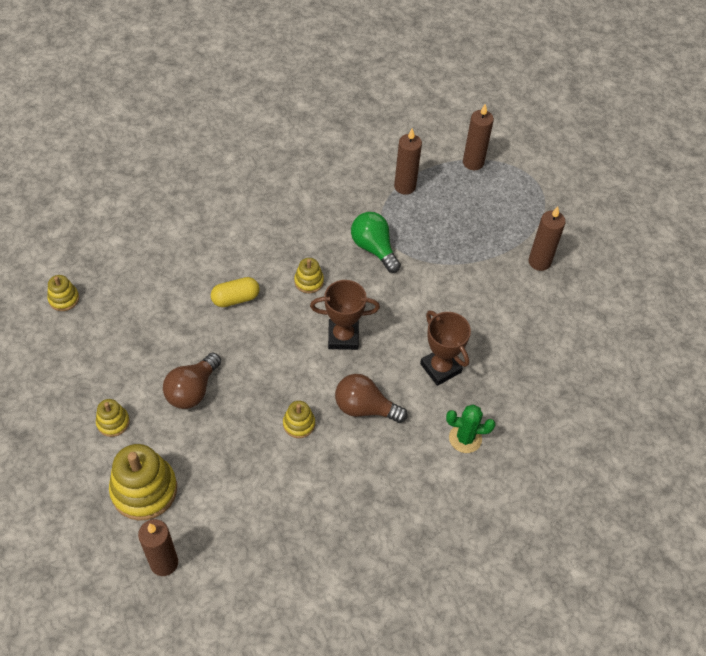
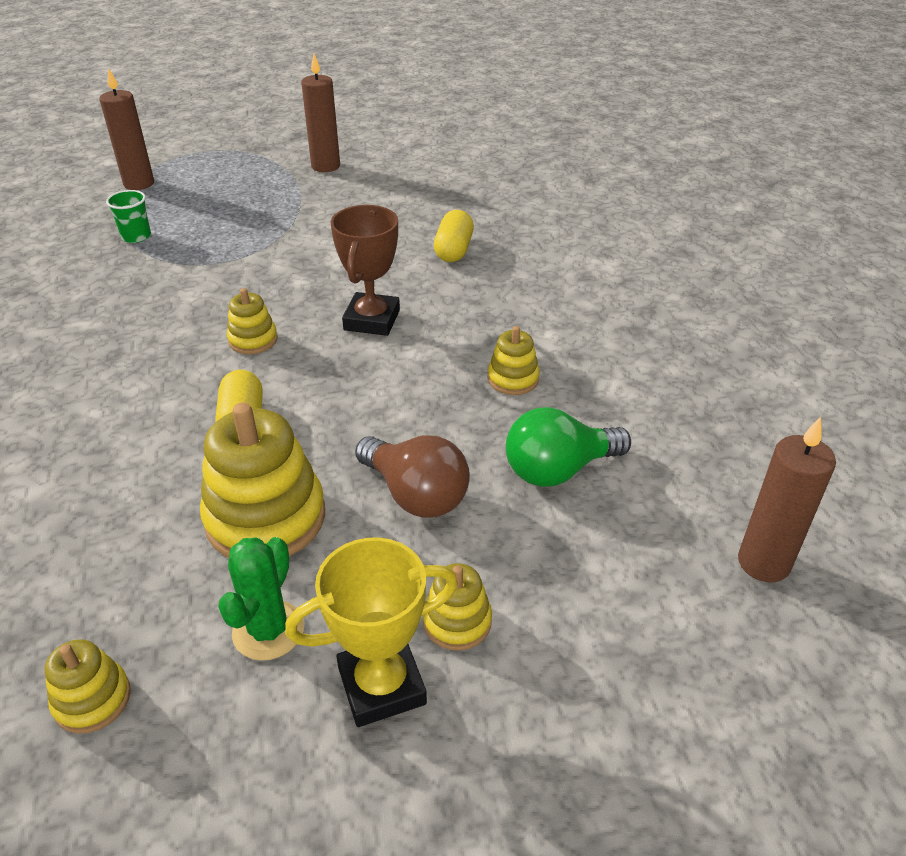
camera: 75 degrees left, 15 degrees down
(77, 399) = (381, 685): none -> yellow trophy
(144, 490) = (616, 581): yellow stacking toy -> yellow stacking toy (265, 517)
(365, 408) = (499, 316): brown light bulb -> none
(374, 248) = (228, 275): green light bulb -> green light bulb (558, 469)
(405, 186) = (136, 236): brown candle -> green cup
(440, 368) = (454, 250): brown trophy -> yellow capsule
(465, 438) = (562, 247): green cactus -> green cactus (268, 630)

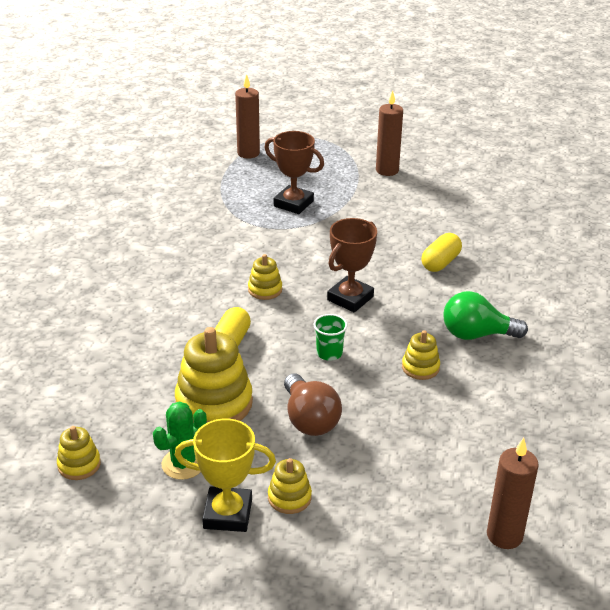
camera: 25 degrees right, 5 degrees down
(136, 236) = (227, 194): green cup -> green cup (329, 353)
(231, 227) = (293, 204): none -> brown trophy
(558, 469) = (410, 435): green light bulb -> green light bulb (476, 334)

